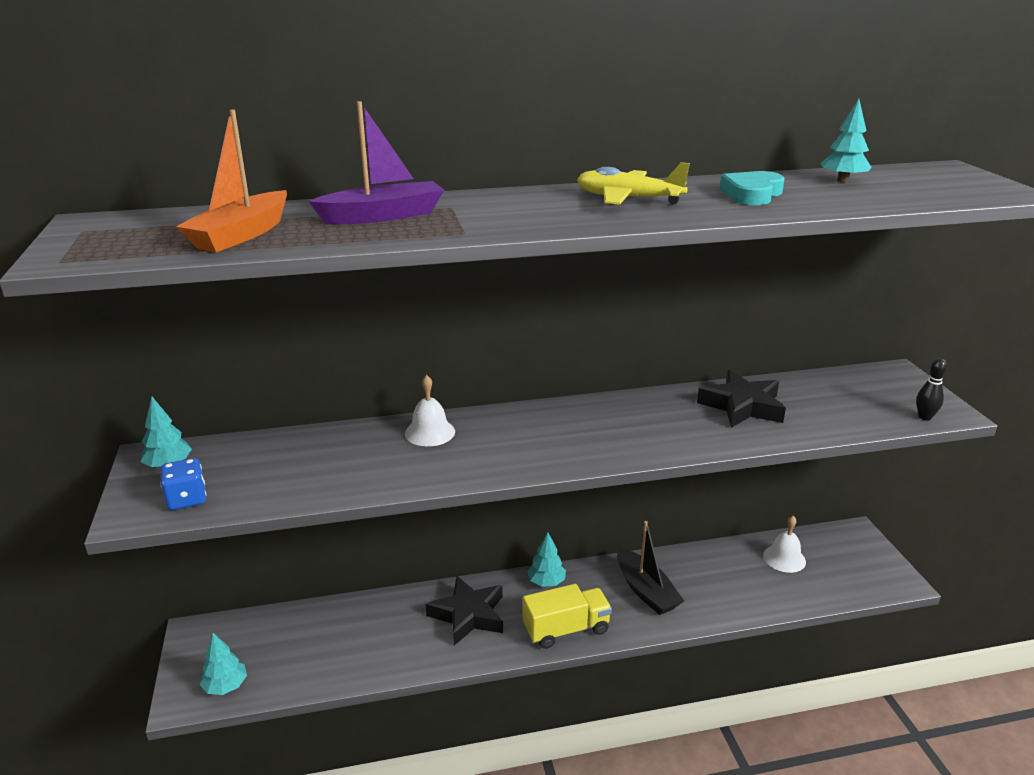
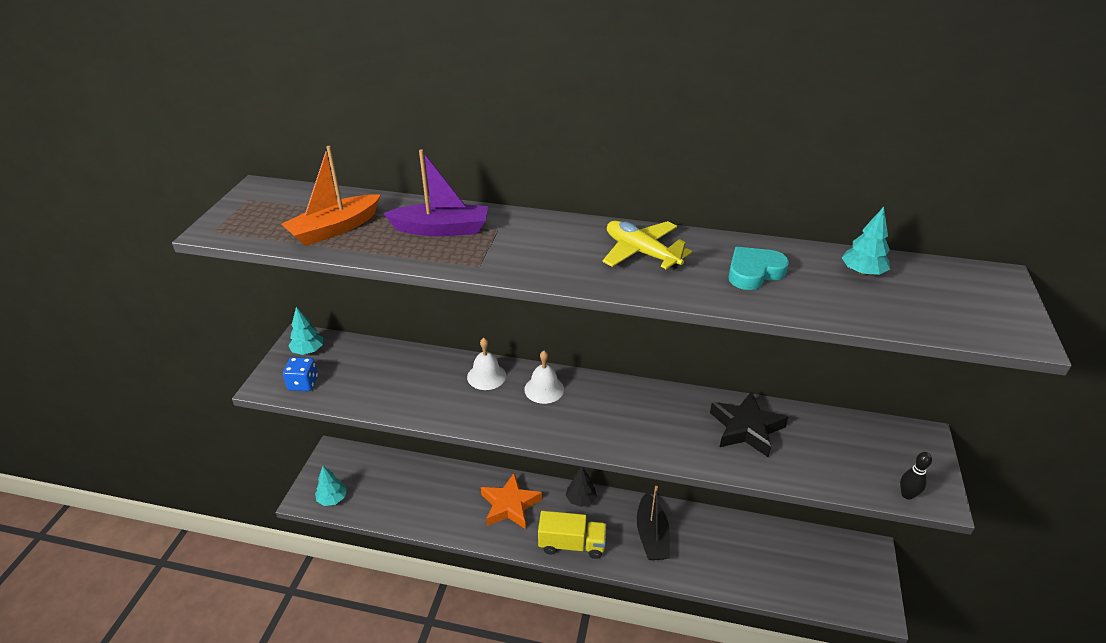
camera: 25 degrees right, 10 degrees up
(468, 615) = (510, 505): black star -> orange star
(546, 582) = (580, 499): turquoise tree -> black tree
(784, 558) = (787, 550): white bell -> white bell (544, 389)

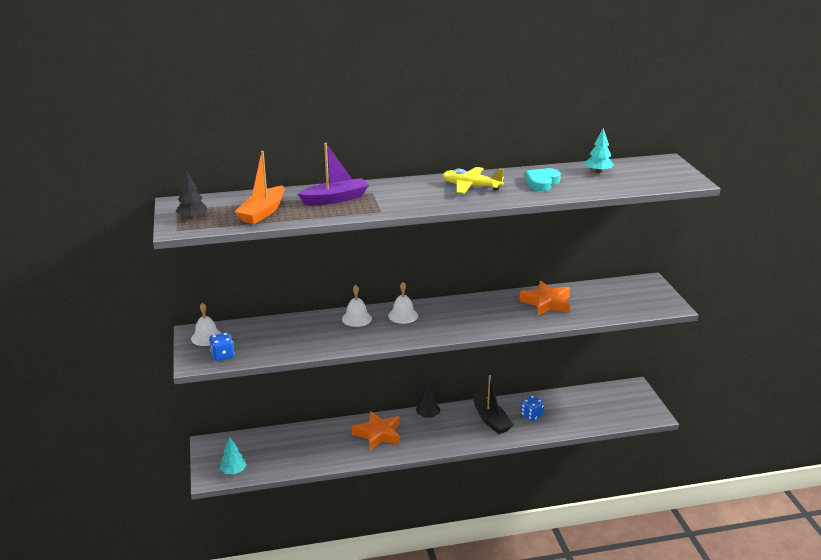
camera: 25 degrees left, 10 degrees down
(250, 216) = (192, 218): none -> black tree
(308, 351) = (206, 337): turquoise tree -> white bell
(572, 544) = (439, 442): yellow truck -> none
(707, 546) = (531, 415): none -> blue dice
(746, 428) = (546, 303): black star -> orange star
(907, 495) = (656, 309): black bowling pin -> none

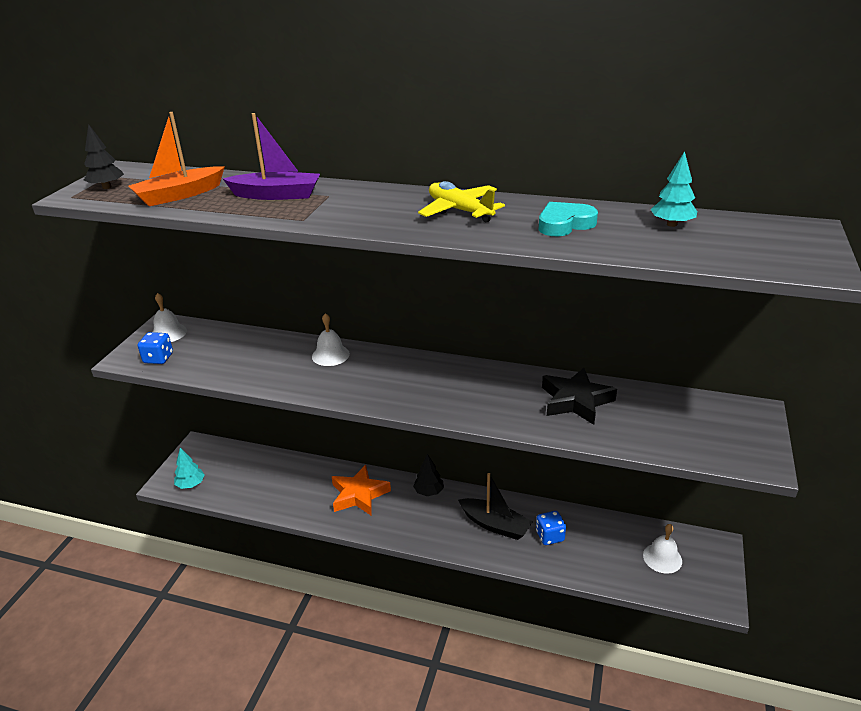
camera: 30 degrees right, 5 degrees up
(403, 315) = (383, 366): white bell -> white bell (662, 558)
(491, 421) = (495, 525): black boat -> black boat turned 60 degrees counterclockwise
(546, 303) = (576, 401): orange star -> black star

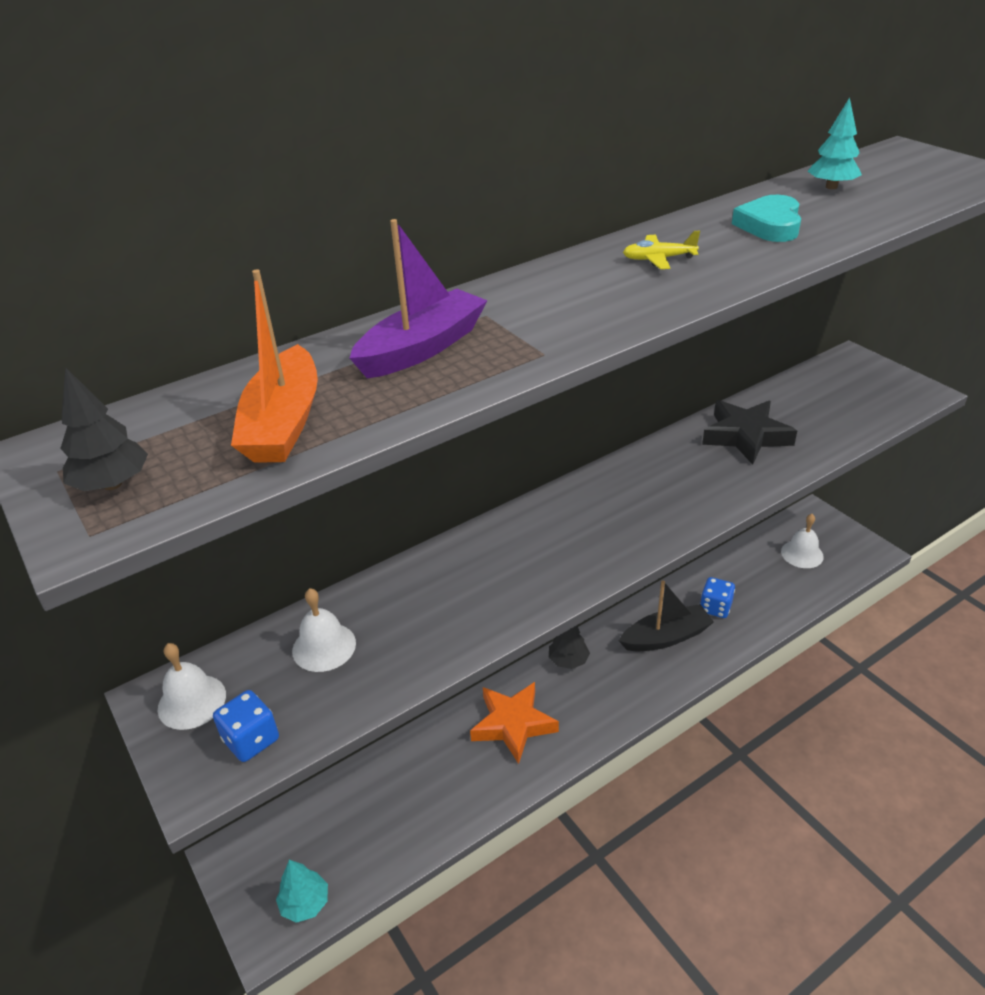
camera: 50 degrees left, 5 degrees up
(330, 355) = (463, 561): white bell -> white bell (324, 647)
(460, 211) = (658, 259): yellow plane -> yellow plane, size x0.59

